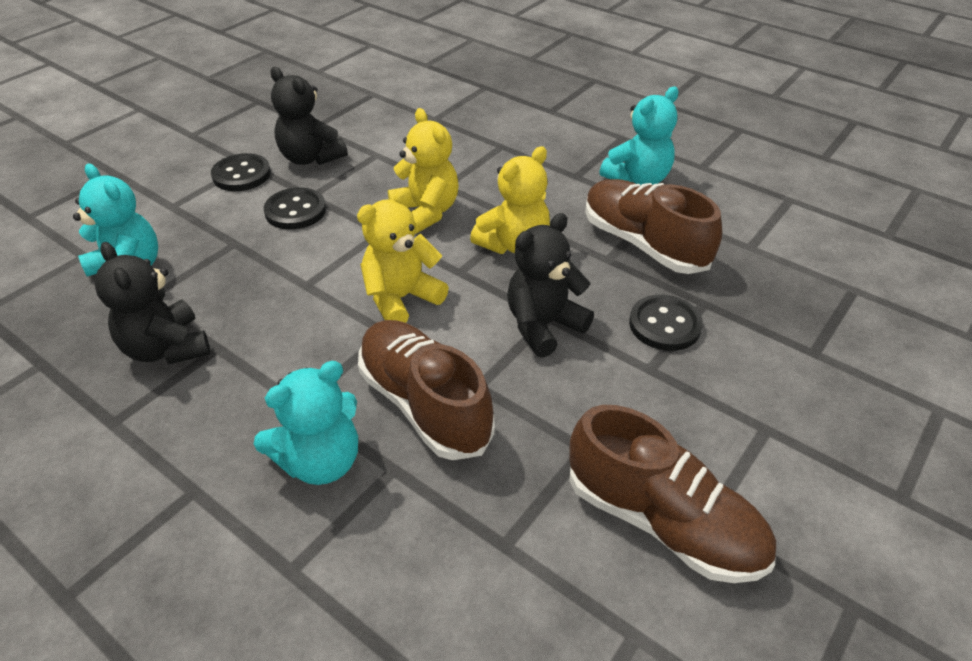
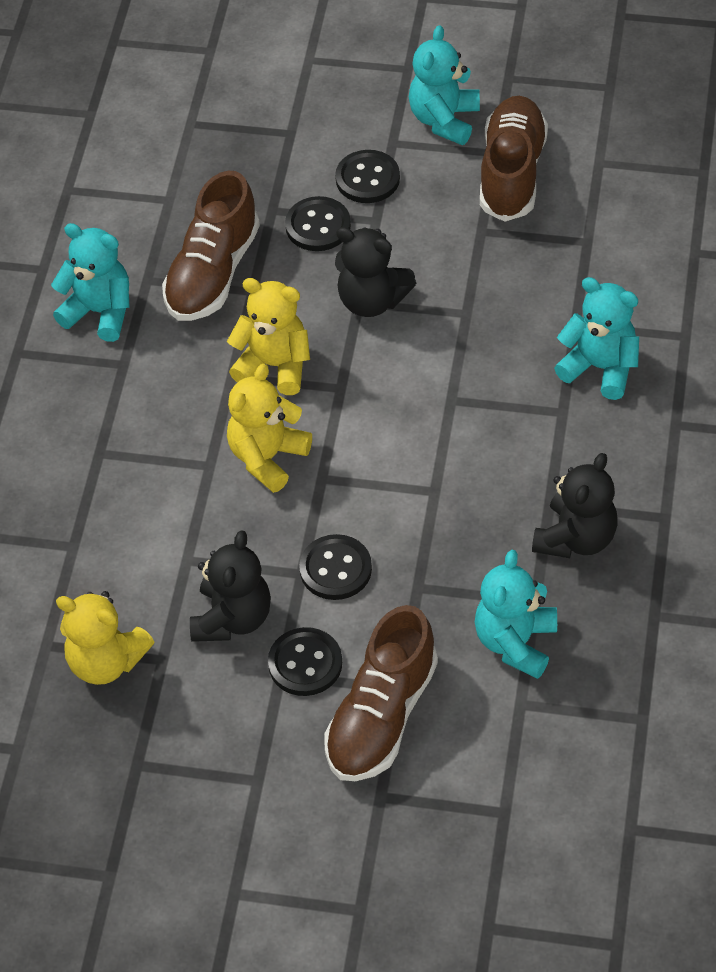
camera: 115 degrees left, 10 degrees up
(401, 298) = (404, 410): yellow teddy bear -> yellow teddy bear (106, 661)
(424, 404) = (507, 336): brown shoe -> brown shoe (381, 716)
(715, 385) = (367, 179): none -> black button
(788, 493) = (444, 120): none -> turquoise teddy bear

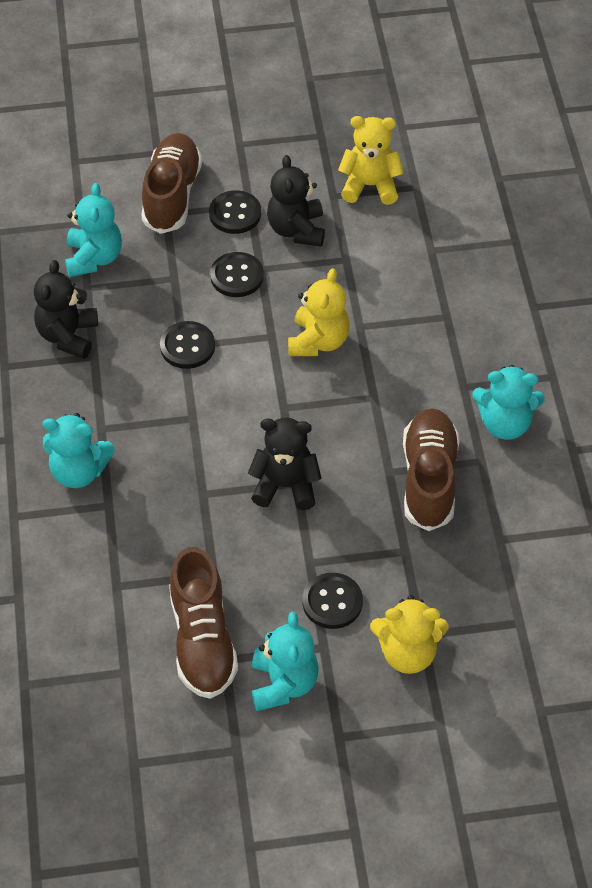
camera: 160 degrees right, 0 degrees up
(274, 365) = (343, 412): yellow teddy bear -> yellow teddy bear (408, 653)
(318, 226) = (358, 544): black button -> black button (187, 346)

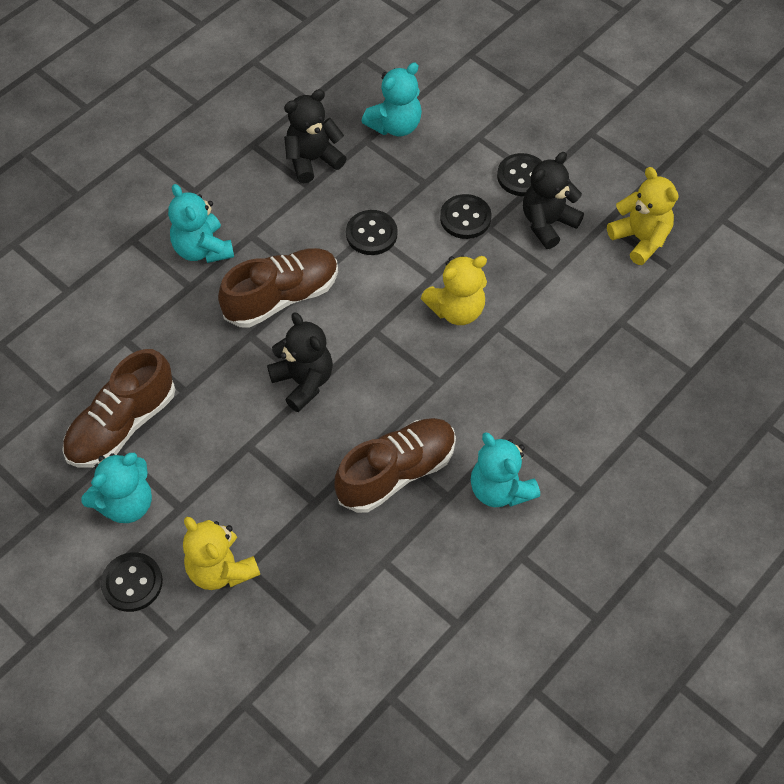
camera: 50 degrees right, 5 degrees up
(172, 195) = (499, 128): brown shoe -> brown shoe (282, 297)
(332, 602) = (225, 485): black button -> black button (132, 583)

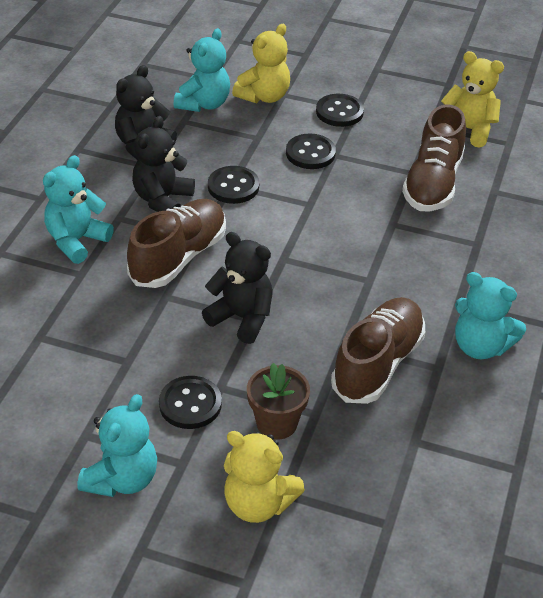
camera: 25 degrees left, 15 degrees down
(122, 425) = (78, 410): brown shoe -> brown shoe (433, 183)
(132, 583) = (171, 549): black button -> black button (190, 404)
(202, 249) = (76, 241): turquoise teddy bear -> turquoise teddy bear turned 90 degrees clockwise
(276, 499) = (276, 423): none -> brown flower pot
(456, 310) = (348, 221): yellow teddy bear -> yellow teddy bear (264, 96)
(547, 223) = (384, 139): black teddy bear -> black teddy bear (162, 200)

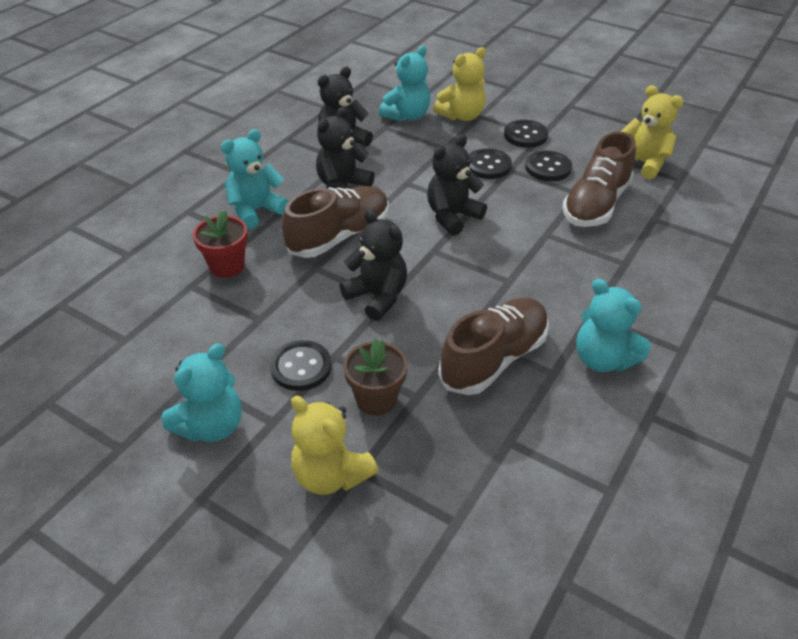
camera: 15 degrees right, 0 degrees up
(70, 309) = (227, 266): none -> red flower pot
(233, 186) = (409, 184): black button -> black button (548, 168)
(291, 218) = (452, 216): none -> black teddy bear

